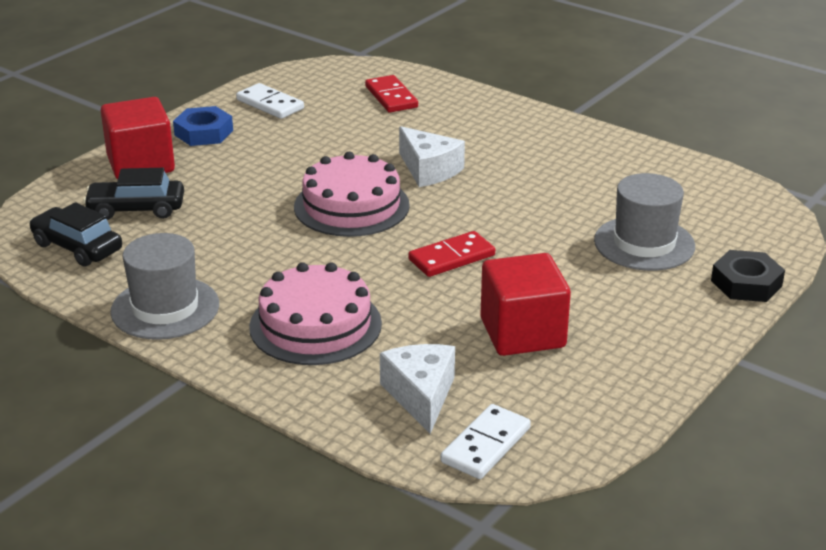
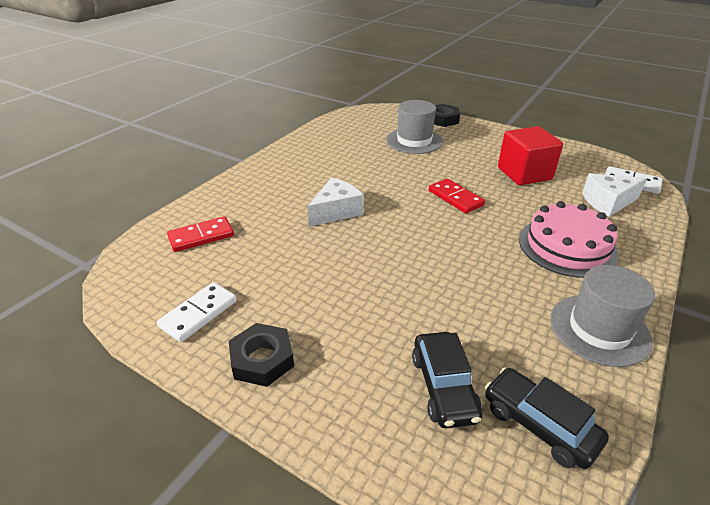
camera: 95 degrees left, 5 degrees up
(77, 247) = (539, 425): black car -> black car turned 105 degrees clockwise
(141, 164) = (341, 405): red cube -> none
(203, 132) = (262, 359): blue nut -> black nut
(351, 206) = (399, 243): pink cake -> none

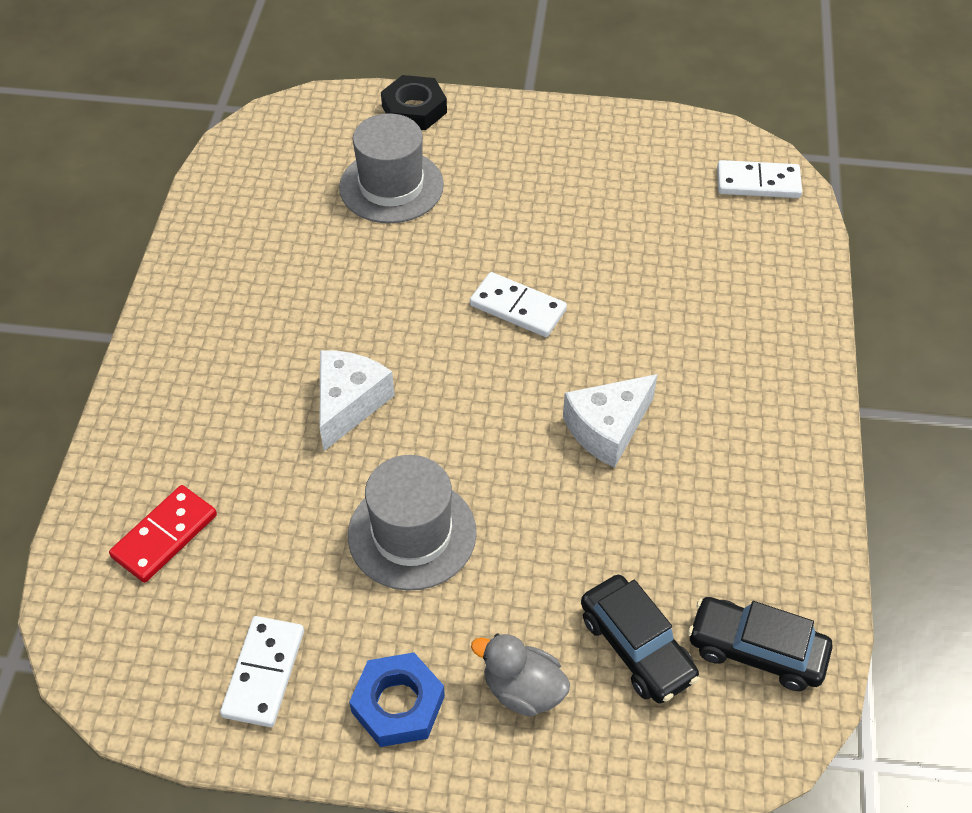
camera: 25 degrees left, 15 degrees up
(262, 359) = (398, 704): black nut -> blue nut
(348, 382) = (523, 690): none -> grey duck
(455, 198) = (518, 307): red domino -> white domino
(524, 174) = (600, 214): red cube -> none
(567, 246) = (707, 354): pink cake -> none
(599, 329) = (784, 487): grey hat -> grey hat (412, 534)
(608, 202) = (737, 241): white cheese -> white cheese (607, 428)

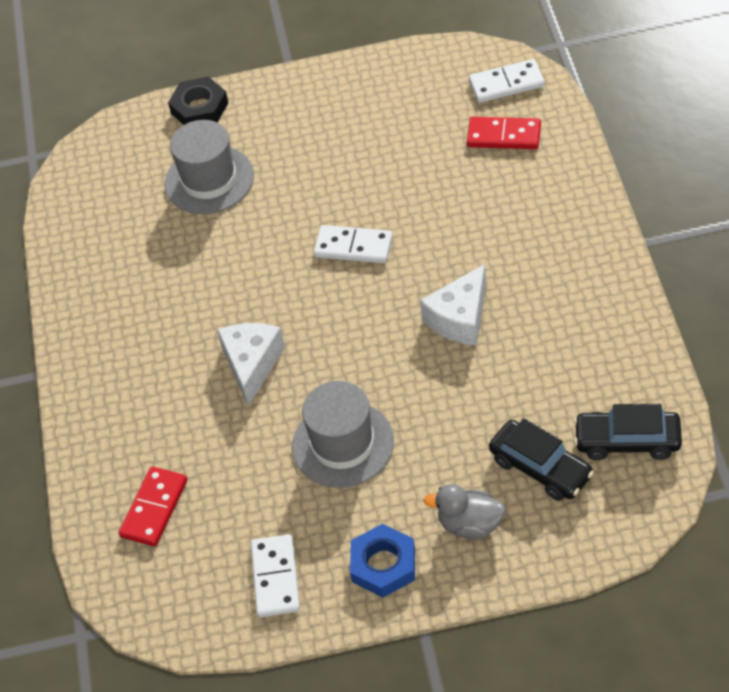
camera: 10 degrees left, 0 degrees up
(734, 238) = (504, 136): none -> red domino

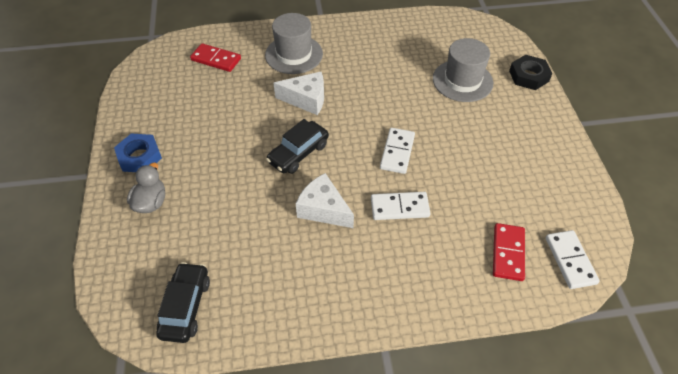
camera: 85 degrees right, 0 degrees up
(275, 578) = (151, 108): white domino -> white domino (399, 207)
(343, 444) = (234, 141): grey hat -> grey hat (294, 54)
(541, 468) = (181, 247): black car -> black car (298, 153)

